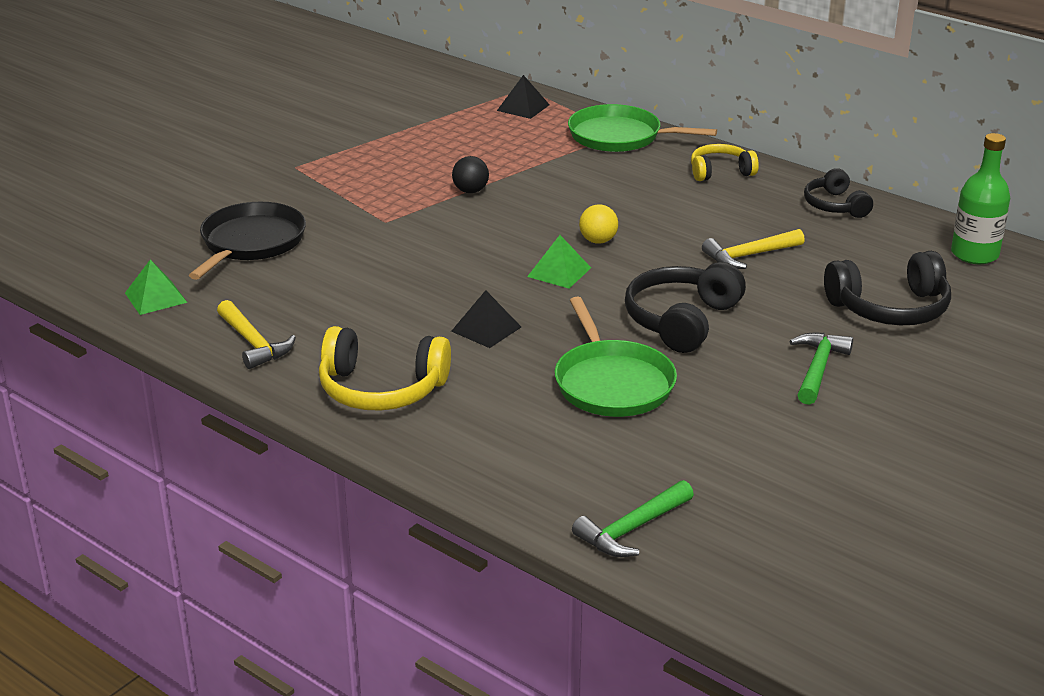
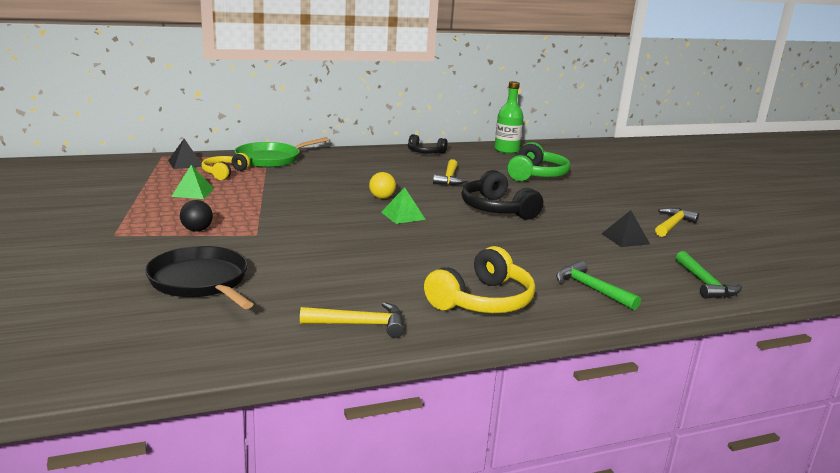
camera: 60 degrees left, 10 degrees down
(155, 297) = (221, 342): green pyramid -> green pyramid (193, 192)
(470, 191) = (263, 204): black ball -> black ball (197, 230)
(486, 329) = (444, 251): black pyramid -> black pyramid (625, 239)
(612, 383) = (545, 242): green pan -> none
(720, 172) = (353, 157): yellow headphones -> yellow headphones (224, 173)
(818, 368) = (576, 202): green hammer -> green hammer (591, 289)
(845, 467) = (673, 225): none -> yellow hammer
(890, 308) = (536, 175): black headphones -> green headphones

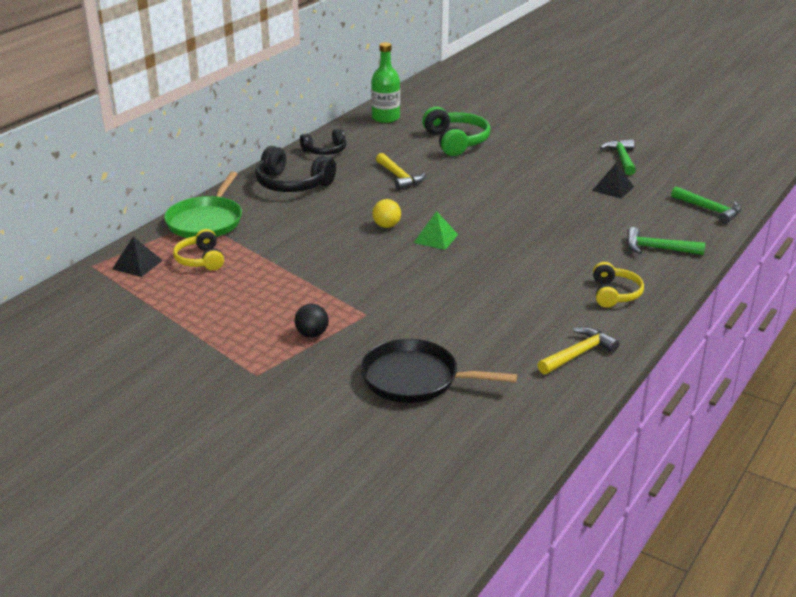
camera: 35 degrees left, 10 degrees up
(193, 192) = (221, 296): green pyramid -> none
(482, 301) = (614, 294): yellow headphones -> yellow headphones, size x0.63
(497, 209) = (489, 197): black headphones -> black headphones (292, 184)
(673, 225) = (621, 158): yellow hammer -> green hammer

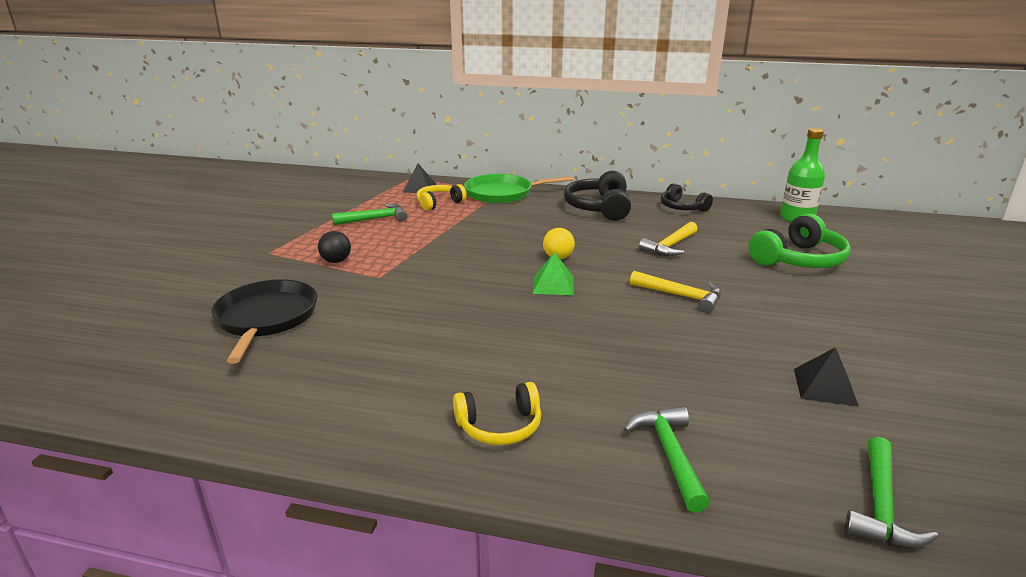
camera: 70 degrees right, 5 degrees down
(578, 354) = (331, 414): yellow hammer -> yellow hammer (681, 296)
(621, 158) = (941, 383): green hammer -> green hammer (375, 219)

